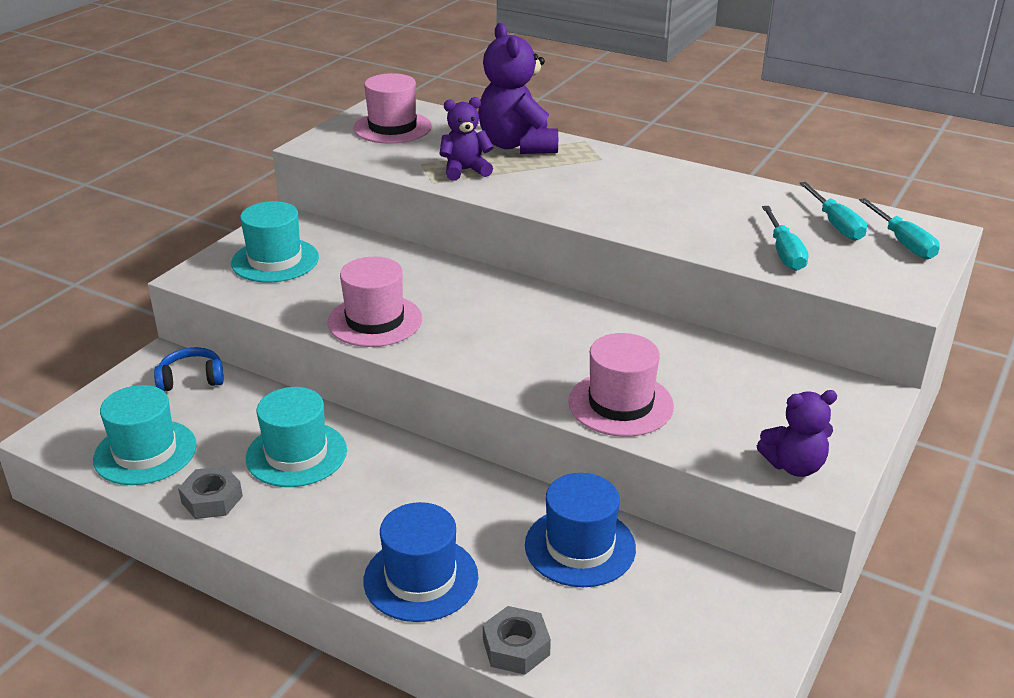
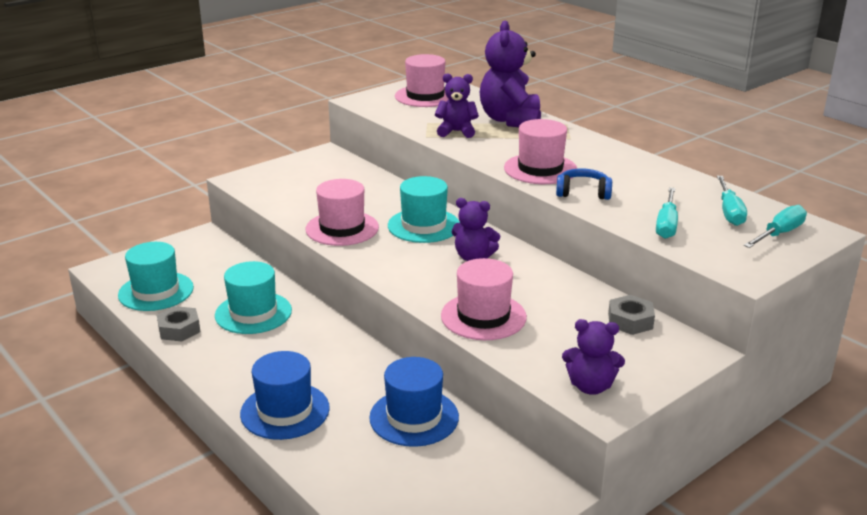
camera: 20 degrees right, 5 degrees down
(191, 379) = (215, 252): blue headphones -> blue headphones (583, 193)
(275, 260) = (300, 178): turquoise hat -> turquoise hat (423, 225)
(516, 647) = (321, 471): grey nut -> grey nut (630, 321)
(557, 328) = (473, 257): none -> purple teddy bear
(598, 205) = (540, 169): none -> pink hat
(903, 242) = (779, 234): turquoise screwdriver -> turquoise screwdriver turned 135 degrees counterclockwise

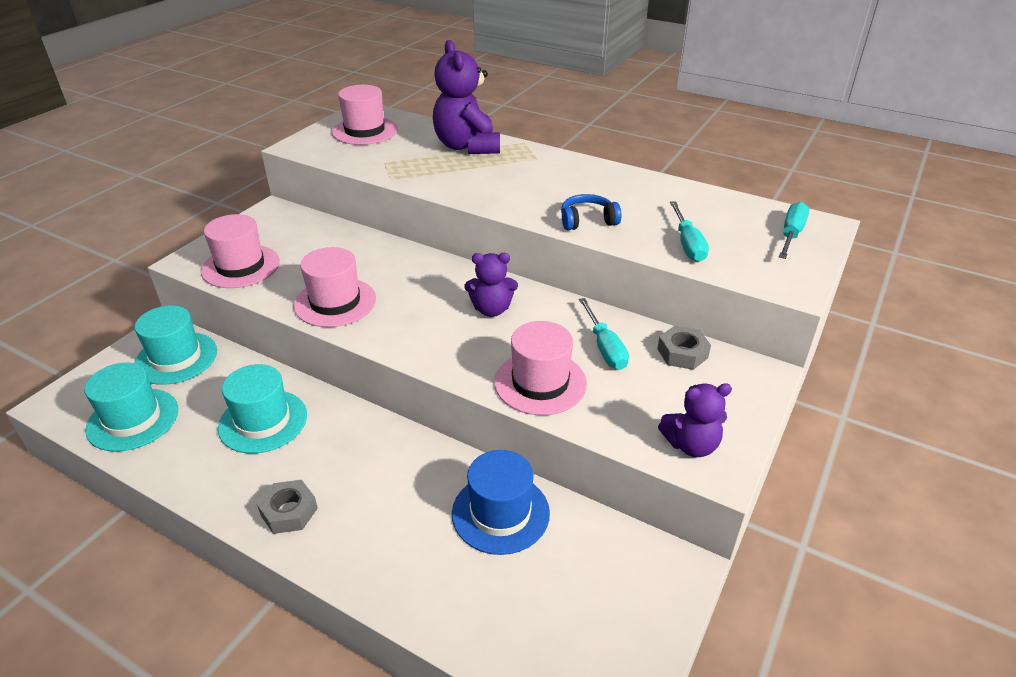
camera: 20 degrees left, 10 degrees up
(179, 329) = (183, 465): grey nut -> grey nut (289, 512)
(285, 411) = (356, 545): blue hat -> none
(423, 225) = (421, 281): turquoise hat -> turquoise hat (176, 358)
(456, 131) = (420, 169): purple teddy bear -> none
(540, 169) = (530, 200): pink hat -> pink hat (240, 266)
(729, 212) = (733, 218): turquoise screwdriver -> turquoise screwdriver (605, 347)

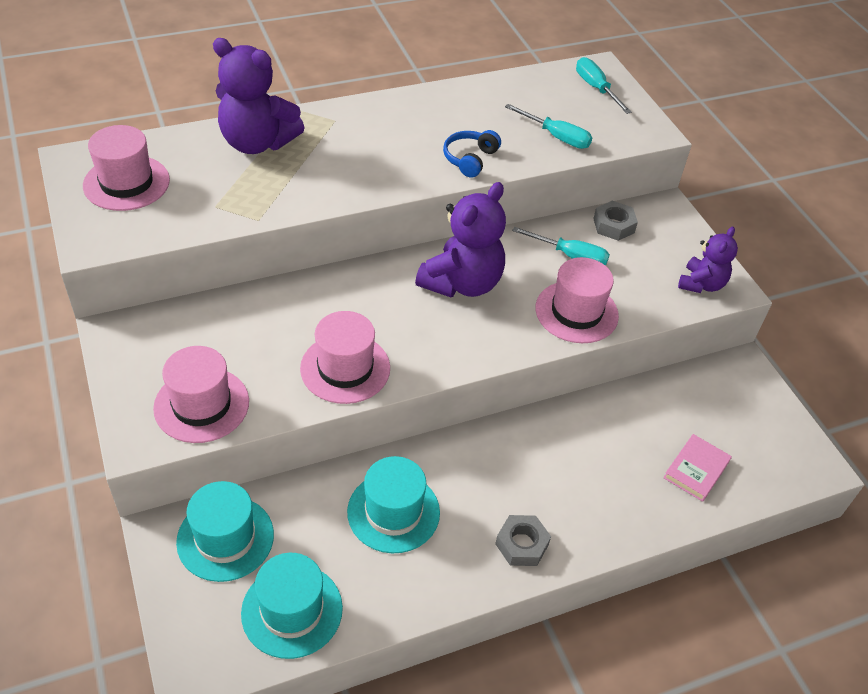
camera: 55 degrees left, 10 degrees up
(491, 309) = (462, 283): purple teddy bear -> purple teddy bear, size x1.69
(493, 597) = (696, 470): none -> pink book
(500, 513) = (628, 422): blue hat -> none

